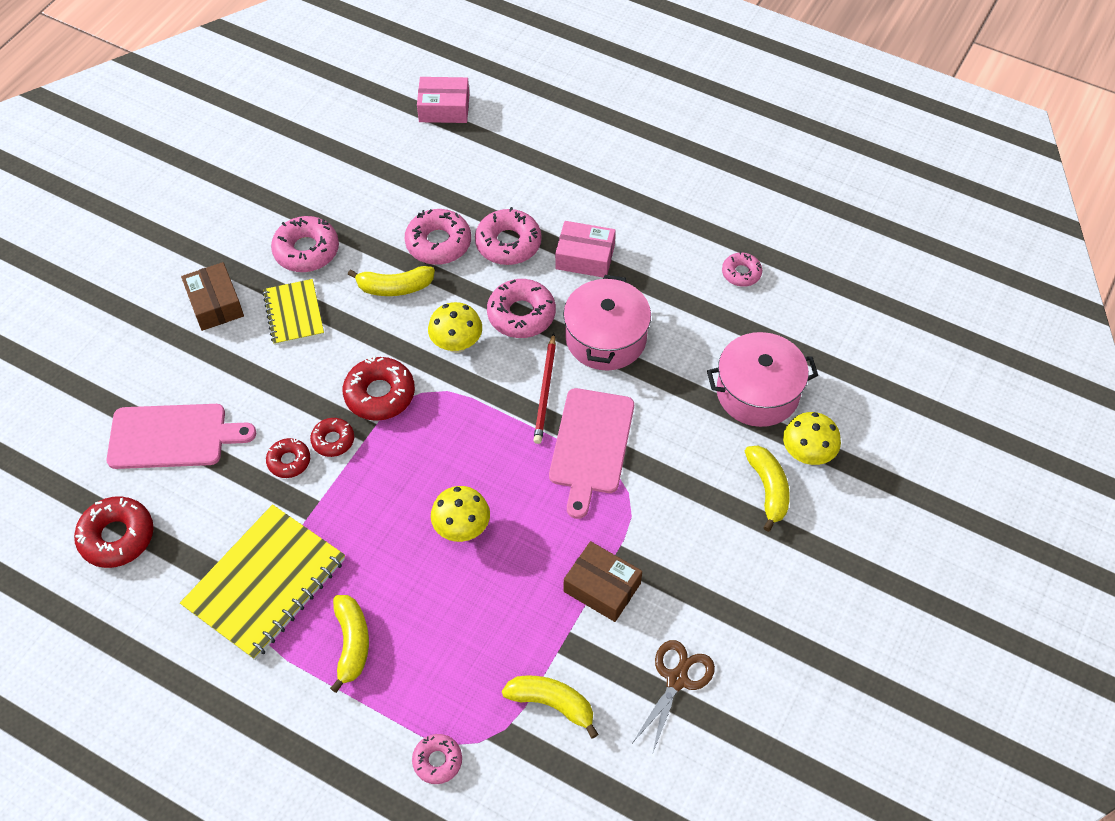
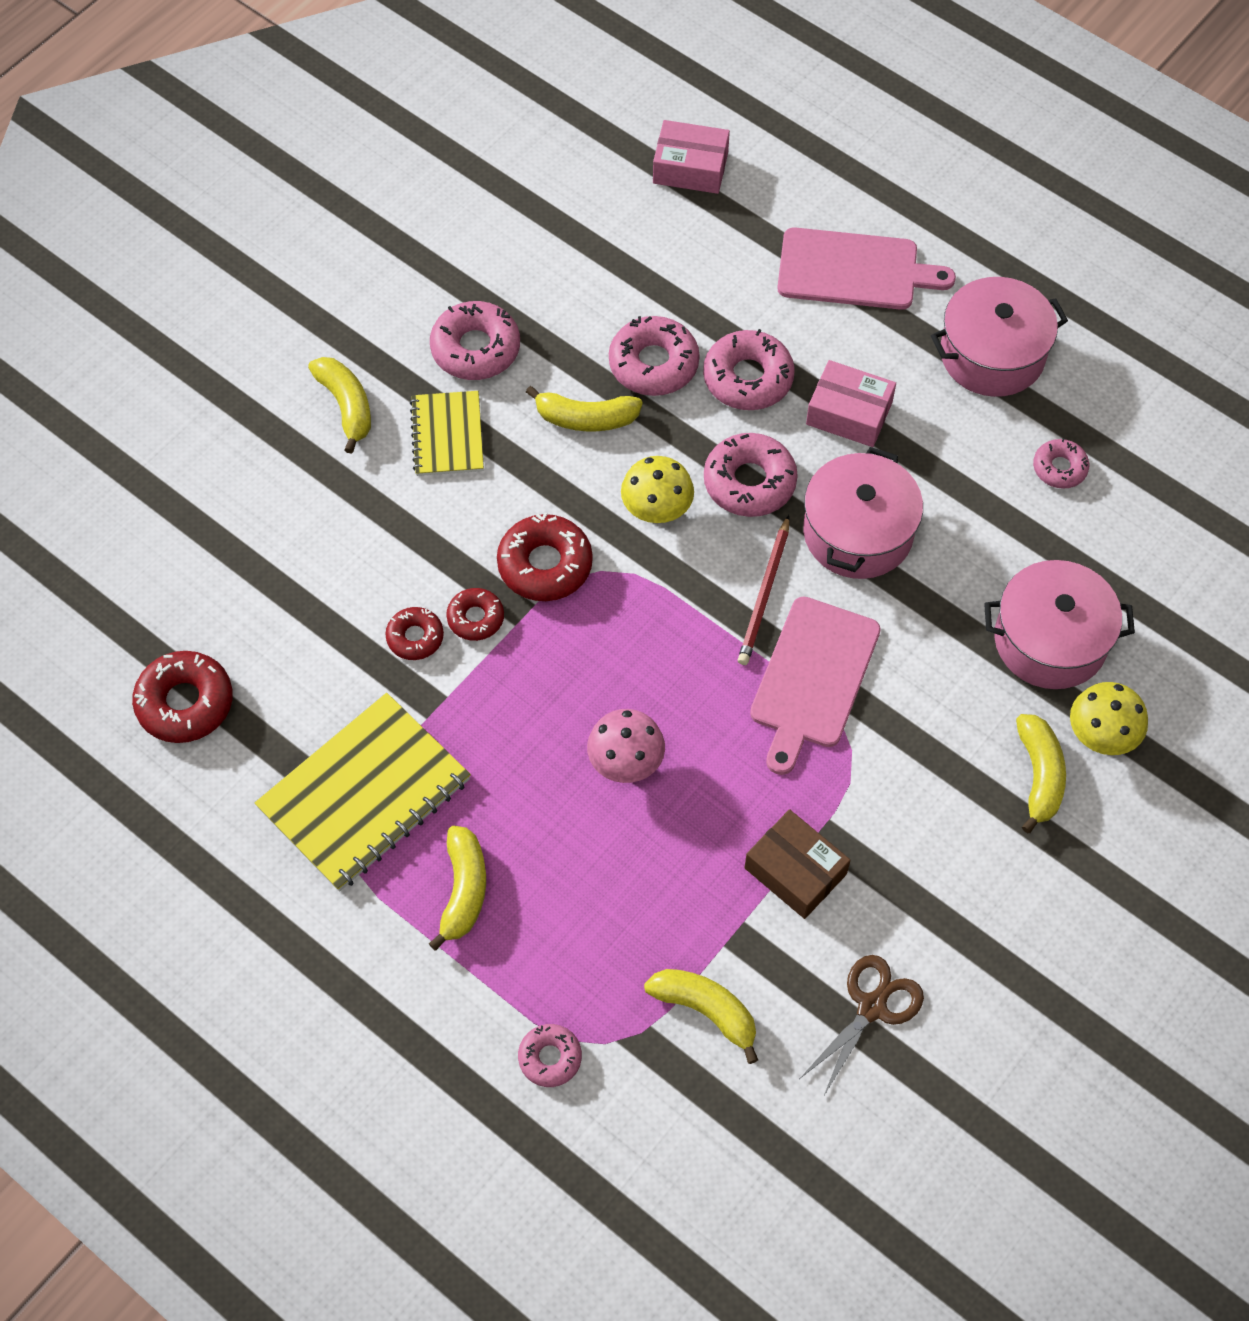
camera: 10 degrees right, 5 degrees up
(173, 437) = (270, 581): pink cutting board -> pink cutting board (854, 270)
(215, 304) = (346, 406): brown box -> yellow banana
(462, 528) = (626, 763): yellow mushroom -> pink mushroom
(679, 204) = (992, 354): none -> pink pot

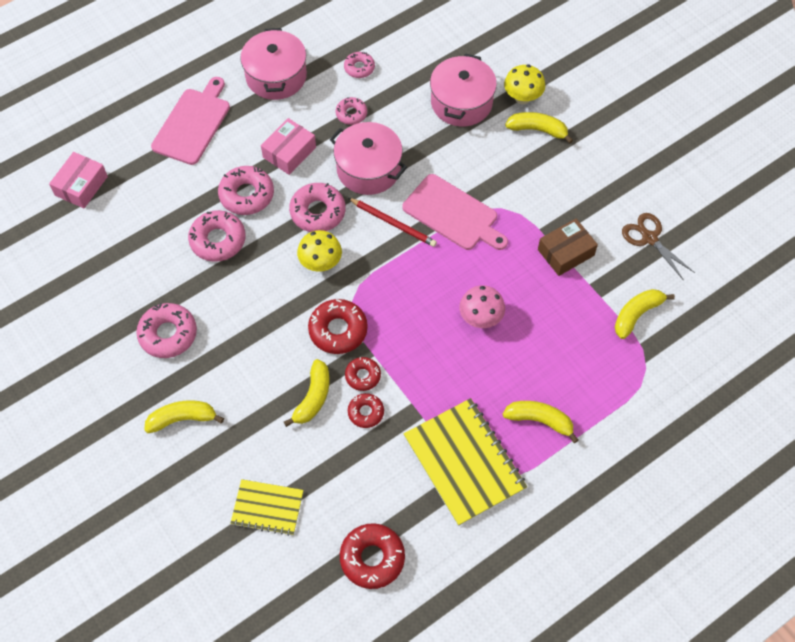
camera: 75 degrees left, 0 degrees up
(447, 435) = (227, 364): yellow notebook -> yellow notebook (267, 508)
(550, 1058) = (649, 397): pink donut -> pink donut (351, 114)
(585, 418) = (243, 285): yellow banana -> yellow banana (313, 397)

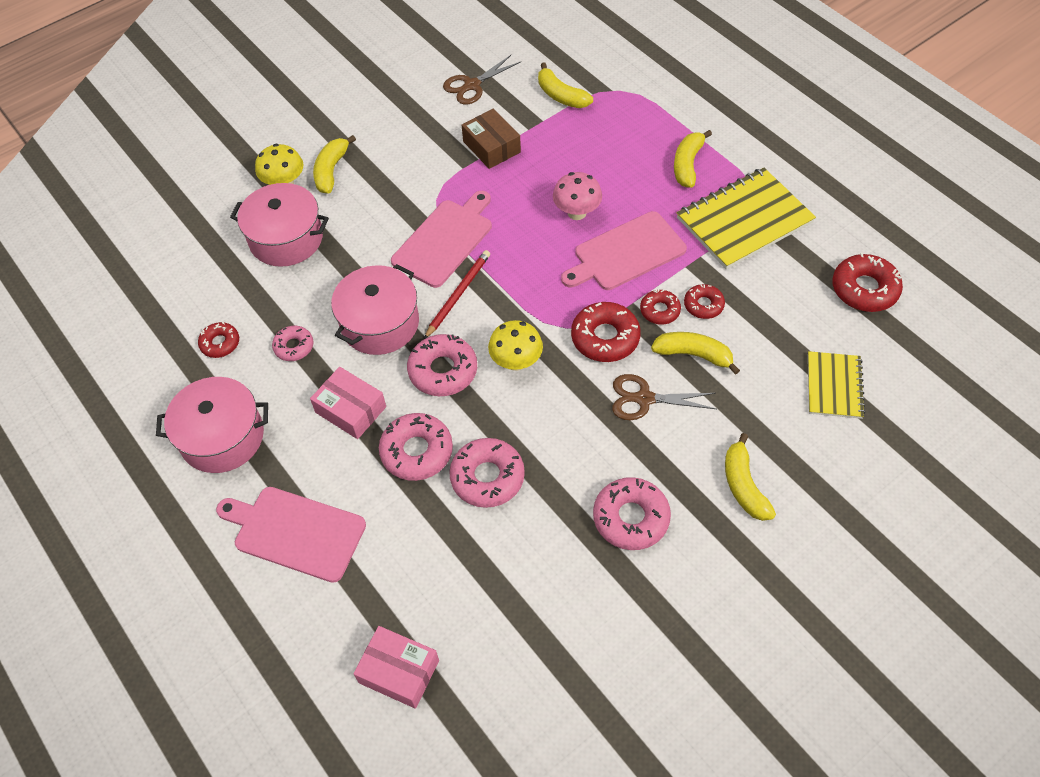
camera: 90 degrees left, 5 degrees down
(273, 354) = (644, 399): none -> brown scissors
(359, 68) = (220, 343): pink donut -> red donut
(430, 355) = (626, 253): none -> pink cutting board

